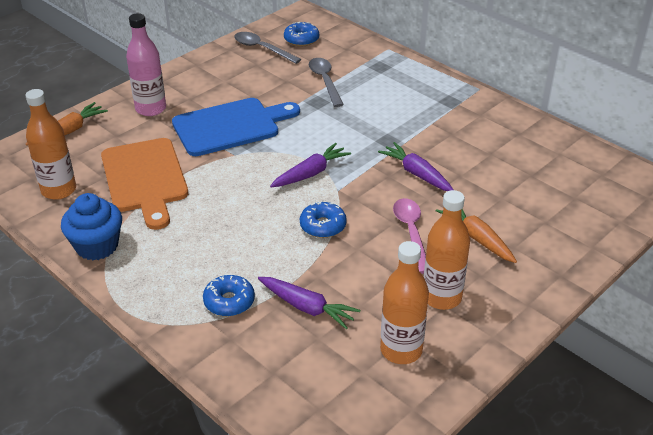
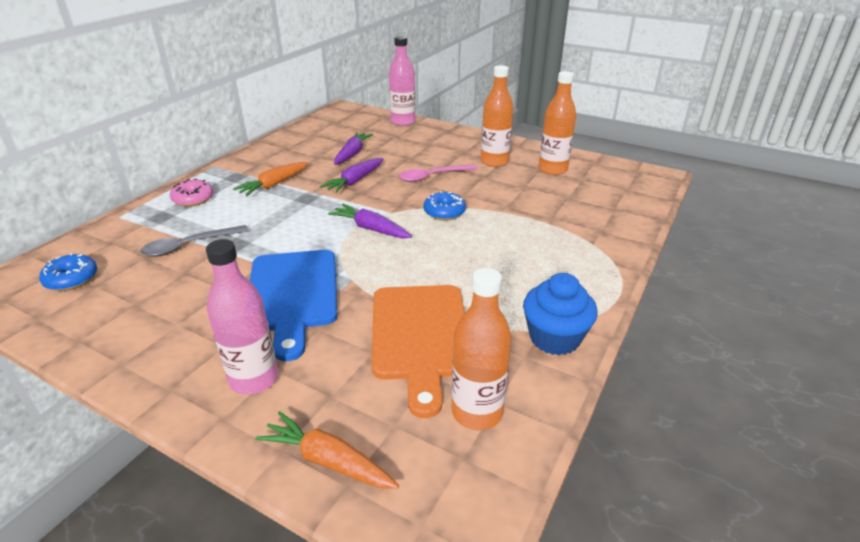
camera: 105 degrees left, 5 degrees down
(145, 179) = (420, 336): orange cutting board -> orange cutting board turned 120 degrees clockwise
(229, 301) = (564, 239): blue donut -> none
(230, 126) = (293, 294): blue cutting board -> blue cutting board turned 150 degrees counterclockwise
(262, 49) = (88, 308): grey spoon -> none
(307, 307) = (542, 205): purple carrot -> purple carrot (352, 154)
(408, 80) = (193, 199): none -> pink donut
(476, 238) = (425, 155): orange carrot -> orange carrot (274, 185)
(600, 236) = (403, 122): none -> pink bottle

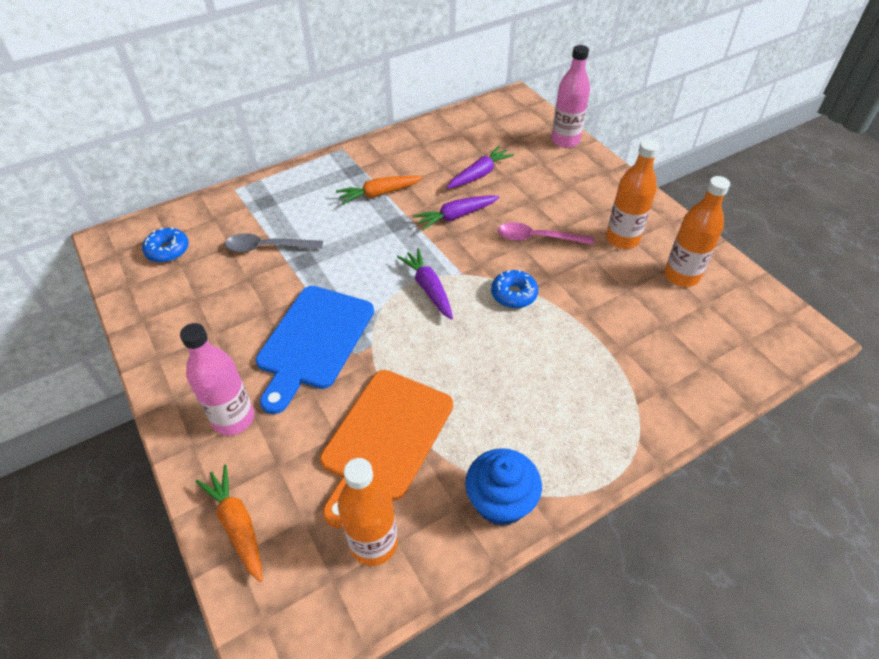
camera: 30 degrees right, 15 degrees up
(193, 199) = (302, 188): pink donut -> none

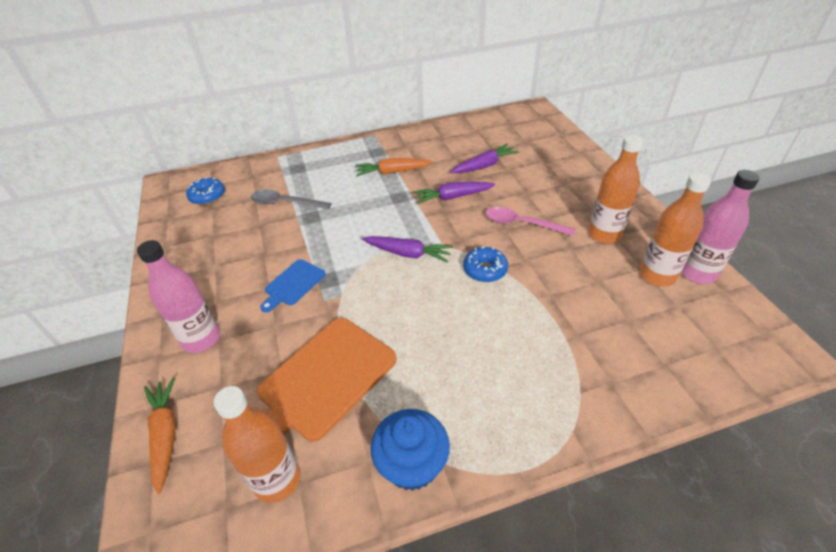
camera: 15 degrees right, 5 degrees down
(313, 341) = (293, 284): blue cutting board -> blue cutting board, size x0.52
(428, 288) = (408, 254): purple carrot -> purple carrot turned 120 degrees clockwise
(565, 140) = (571, 146): pink bottle -> pink bottle (697, 273)

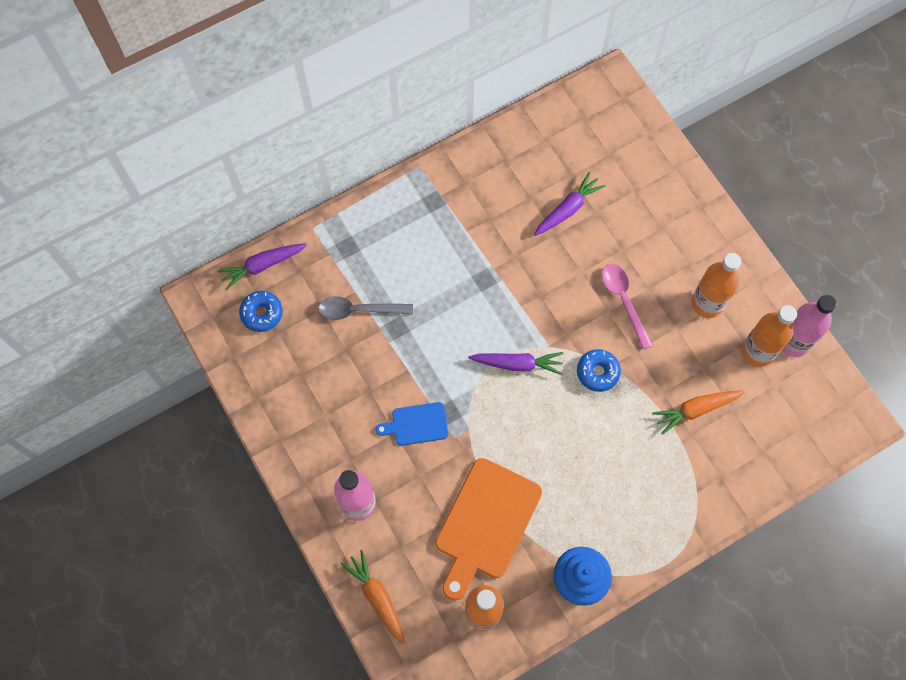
camera: 15 degrees left, 25 degrees up
(293, 284) = (416, 424): blue cutting board -> blue cutting board turned 60 degrees clockwise
(392, 172) = (464, 237): orange carrot -> orange carrot (695, 410)
(452, 197) = (543, 270): purple carrot -> purple carrot (262, 266)
(522, 224) = (624, 301): pink spoon -> pink spoon turned 60 degrees clockwise

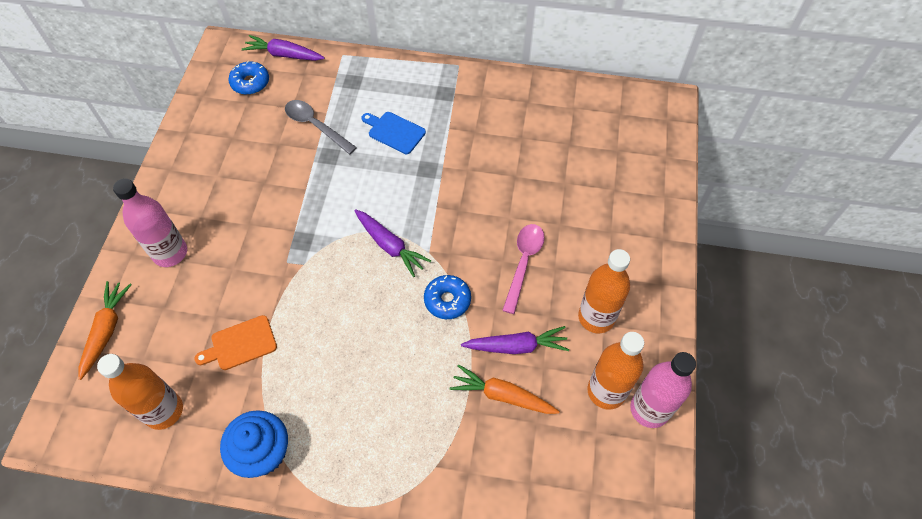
camera: 40 degrees right, 10 degrees down
(416, 424) = (270, 231): blue cutting board -> blue cutting board (394, 132)
(485, 523) = (240, 344): orange cutting board -> orange cutting board, size x0.52
(568, 209) = (544, 166): purple carrot -> purple carrot (516, 346)

